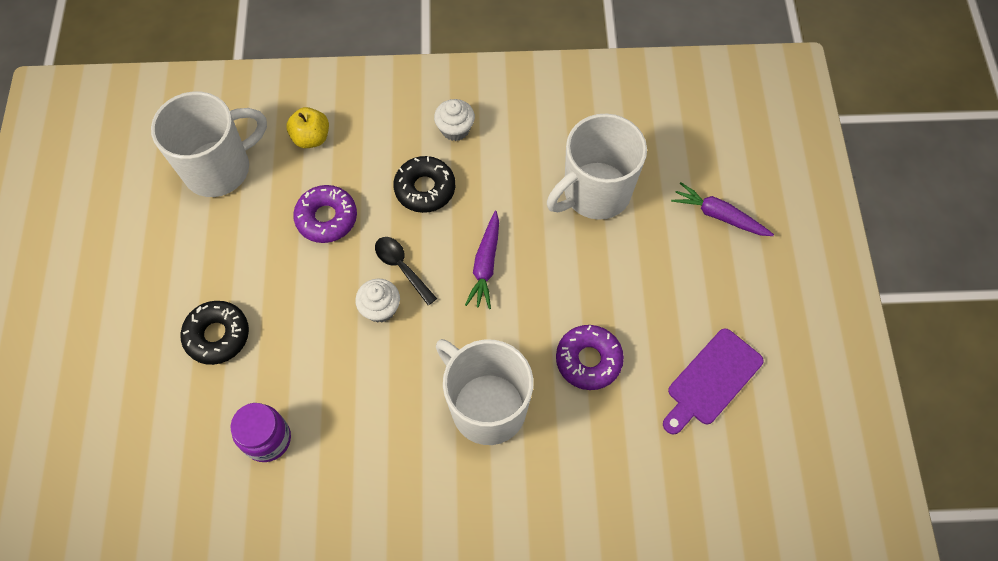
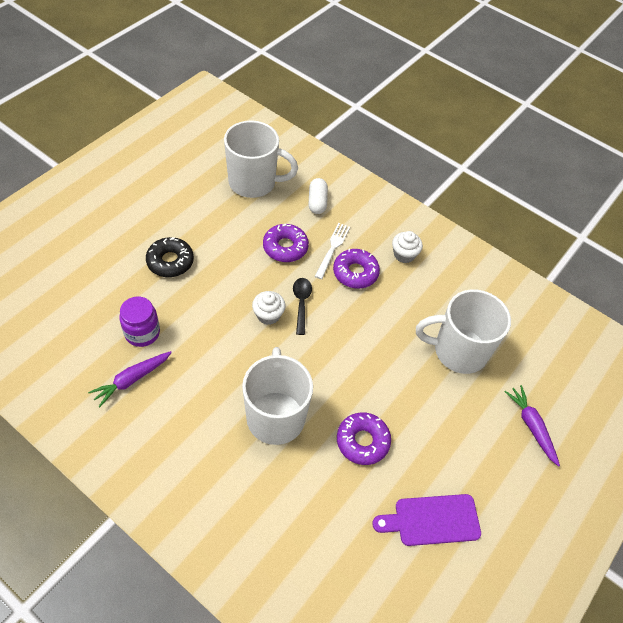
camera: 35 degrees right, 10 degrees down
(311, 138) = (317, 202): yellow apple -> white capsule
(377, 180) = (332, 248): none -> white fork
(425, 189) = (355, 273): black donut -> purple donut
(485, 264) = (351, 339): purple carrot -> purple carrot (132, 380)

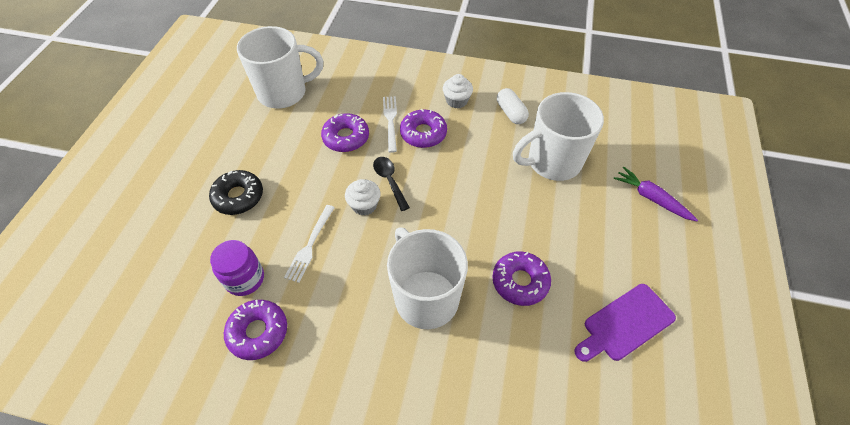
camera: 20 degrees left, 0 degrees up
(132, 380) = (258, 332): purple carrot -> purple donut
(206, 329) = (310, 245): none -> white fork
(317, 202) = (353, 87): white capsule -> white capsule (510, 113)

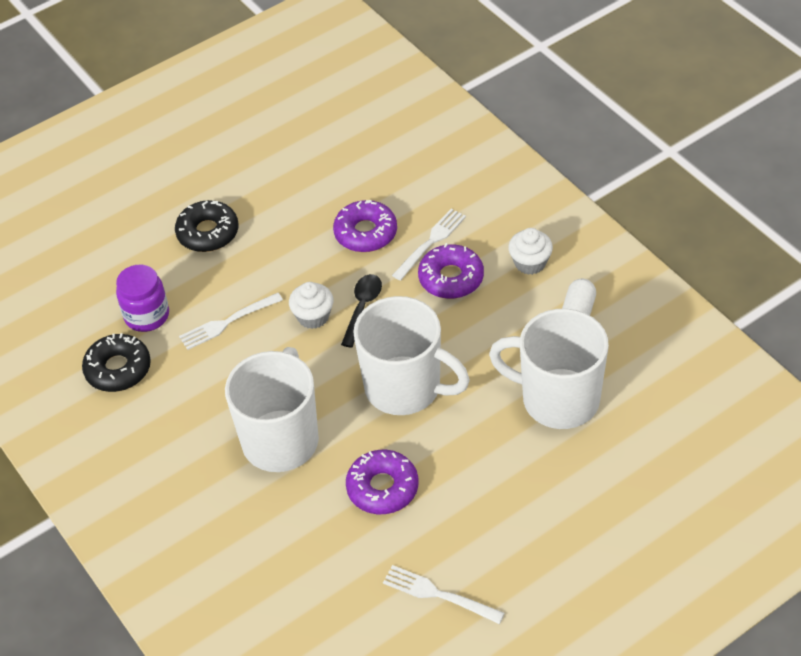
camera: 45 degrees right, 5 degrees down
(258, 332) = (118, 369): purple donut -> black donut
(284, 93) = (351, 141): white mug -> white mug (405, 388)
(625, 324) = (438, 594): purple cutting board -> white fork
(651, 198) = (623, 509): purple carrot -> none

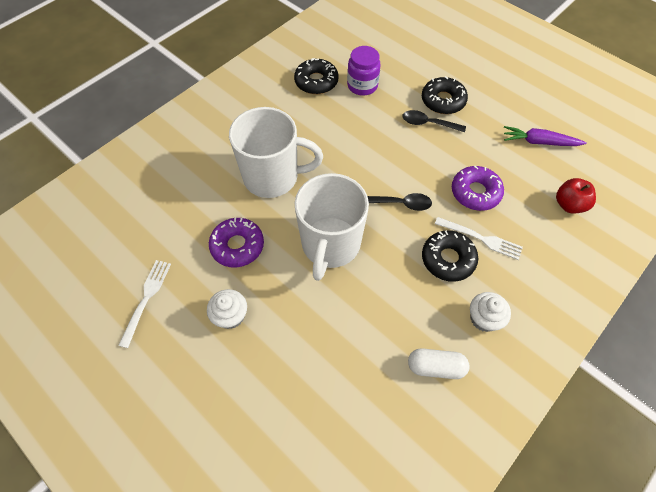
camera: 75 degrees right, 10 degrees up
(228, 322) = (367, 128): white fork -> none
(242, 256) = (428, 123): none -> black spoon
(308, 155) = (539, 142): none -> purple carrot
(313, 316) = (384, 175): white cupcake -> white cupcake (230, 316)
(405, 154) = (569, 205): none -> red apple
(451, 278) = (448, 259): purple donut -> black donut
(558, 399) = (339, 362): white mug -> none

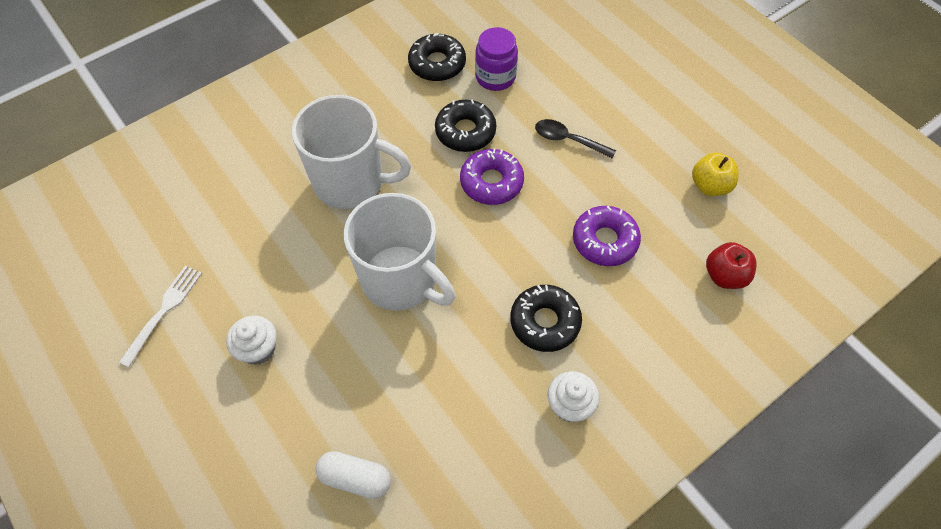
camera: 10 degrees right, 0 degrees up
(237, 246) = (287, 263): purple donut -> purple donut (491, 182)
(330, 245) = (401, 280): white mug -> white mug turned 75 degrees counterclockwise
(401, 204) = (504, 241): black spoon -> none
(435, 367) = (492, 454): white capsule -> white capsule (355, 478)
(443, 101) = (596, 112): black donut -> black donut (465, 131)
(481, 238) = (595, 302): white fork -> none
(539, 142) = (710, 186): purple carrot -> yellow apple

